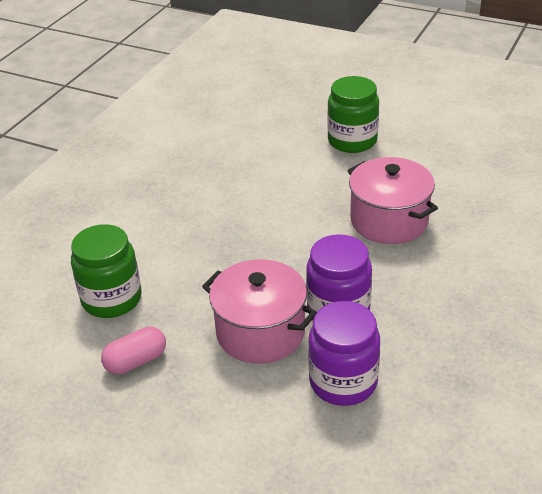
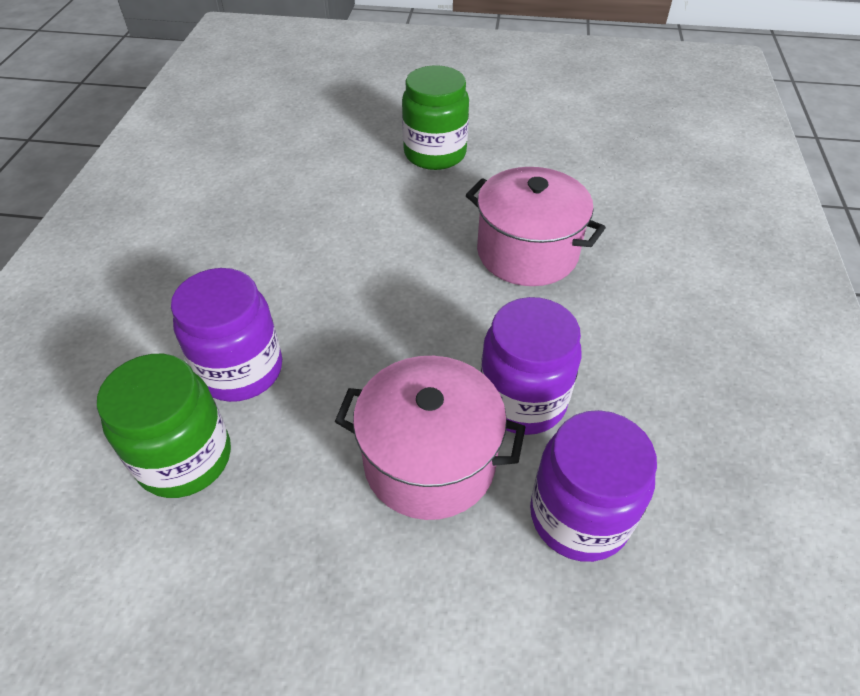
camera: 20 degrees left, 10 degrees up
(136, 361) = (258, 563): pink capsule -> none
(161, 257) = (241, 370): none -> purple jar

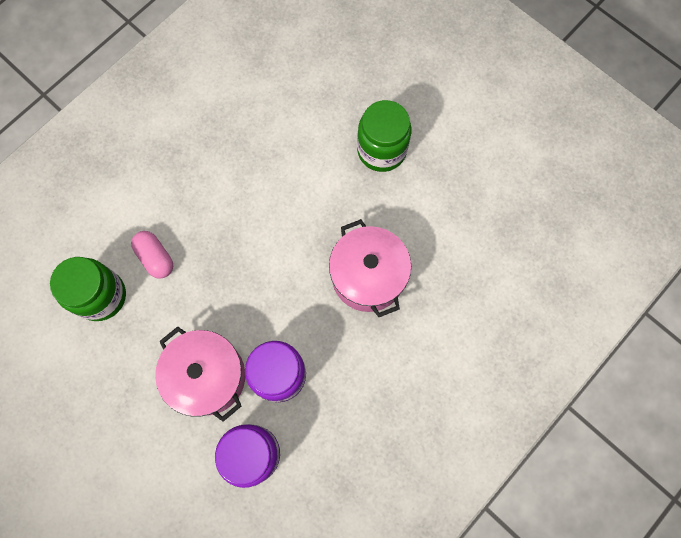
camera: 35 degrees right, 25 degrees up
(241, 370) = (156, 258): purple jar -> pink capsule

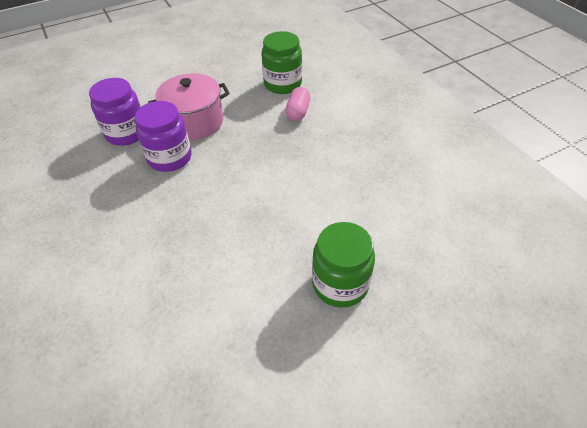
camera: 110 degrees right, 25 degrees down
(156, 258) = (298, 112): pink capsule -> pink capsule turned 60 degrees counterclockwise
(368, 276) = (213, 234): pink pot -> none

